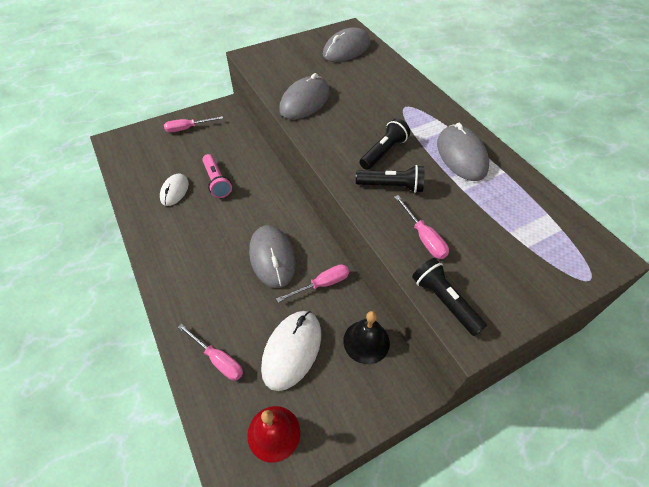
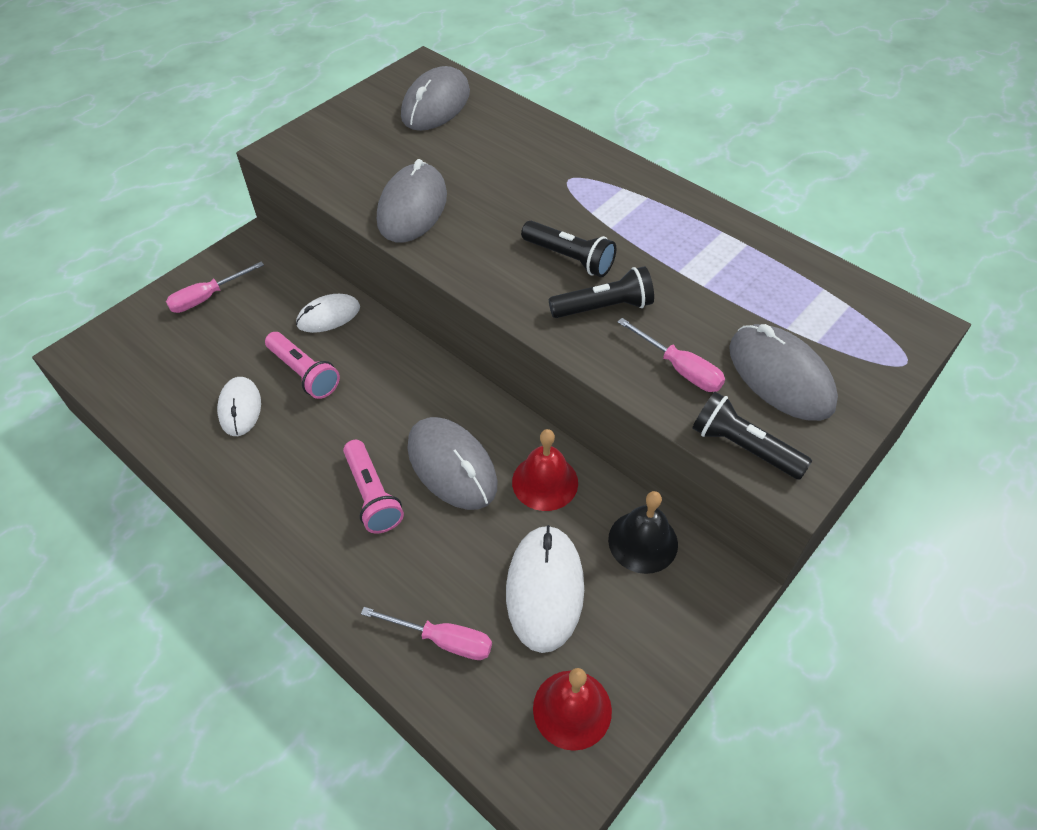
camera: 20 degrees left, 0 degrees up
(220, 260) = (372, 495): none -> pink flashlight
(245, 154) = (328, 316): none -> white mouse
(322, 284) = (545, 482): pink screwdriver -> red bell
(384, 152) = (569, 258): black flashlight -> black flashlight turned 105 degrees clockwise
(461, 156) = (679, 236): grey mouse -> grey mouse (780, 376)

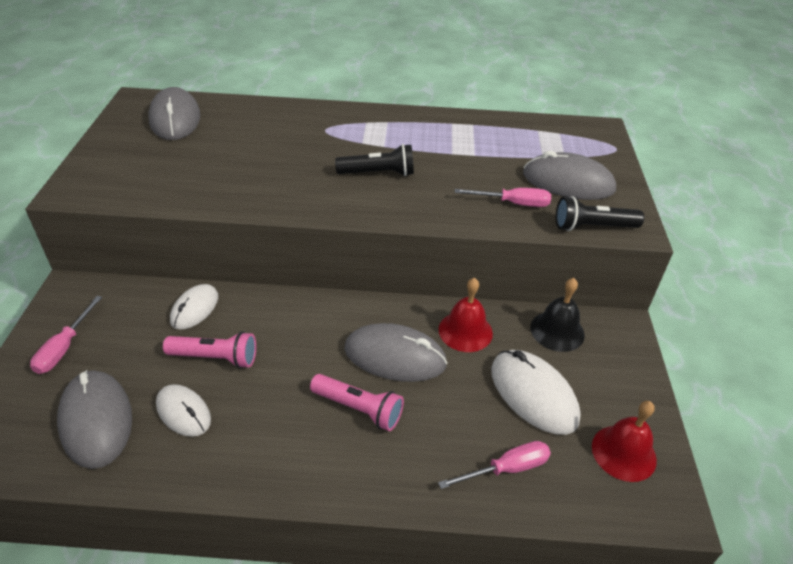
camera: 40 degrees left, 10 degrees down
(412, 207) = (230, 187): grey mouse -> grey mouse (96, 420)
(604, 307) = (432, 191): black flashlight -> none

